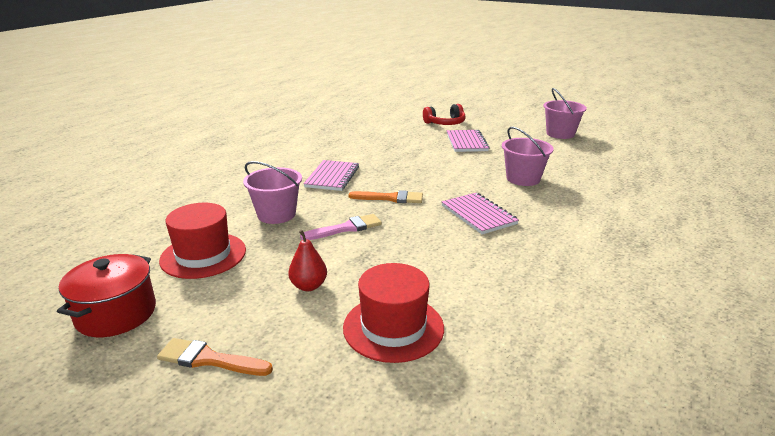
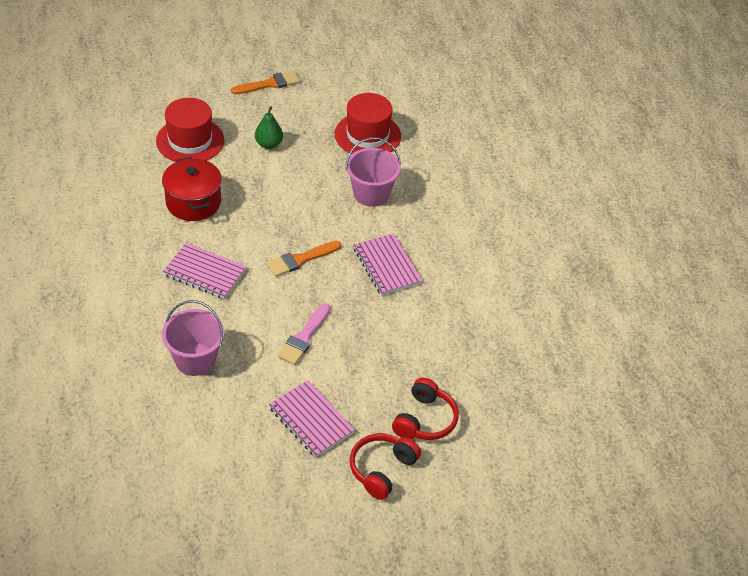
camera: 140 degrees right, 20 degrees up
(116, 314) = (354, 81): red pot -> red pot (193, 202)
(309, 286) = (269, 144): red pear -> green pear
(346, 228) = (299, 204): pink brush -> pink brush (304, 337)
(402, 128) = (425, 420): none -> red headphones
(560, 134) = (201, 521): pink bucket -> none

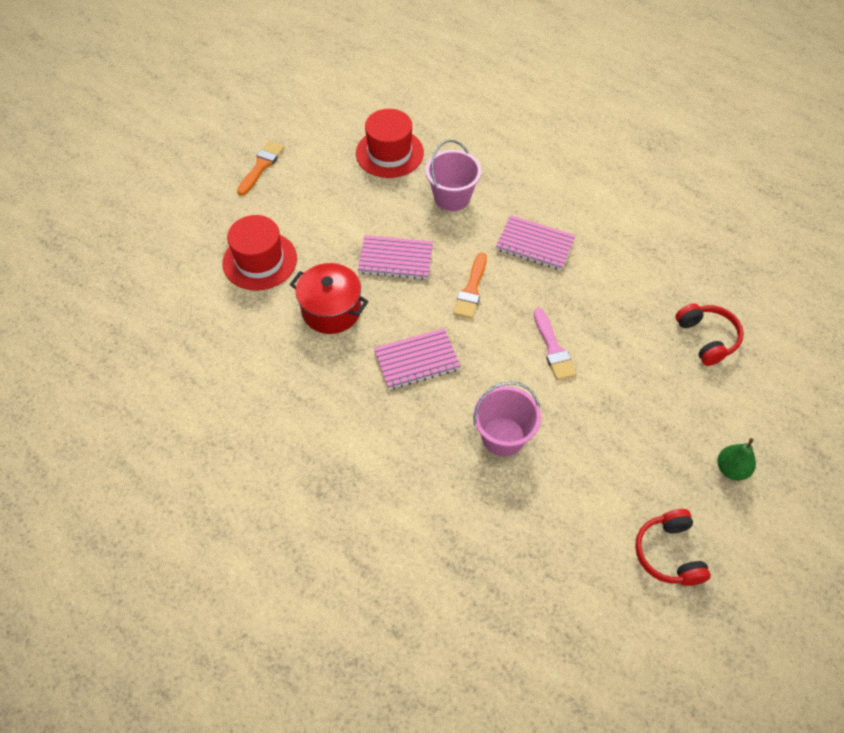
camera: 40 degrees left, 10 degrees up
(269, 144) = (326, 216): green pear -> green pear (731, 469)
(311, 420) = (641, 407): pink notebook -> pink notebook (396, 259)
(382, 469) = (730, 400): red headphones -> red headphones (668, 553)

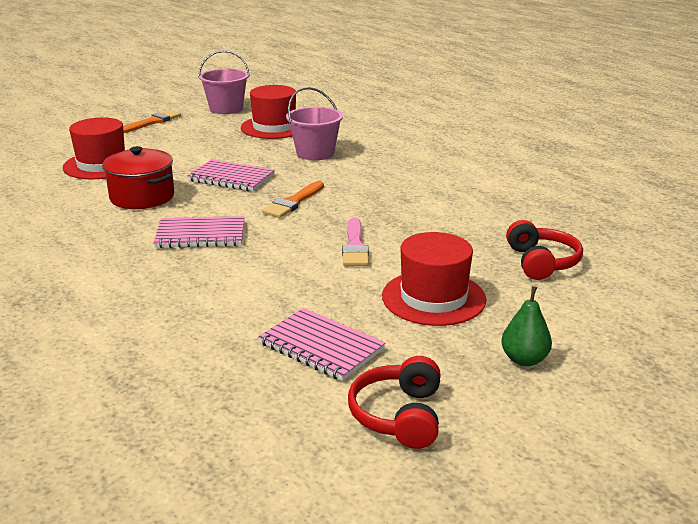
camera: 15 degrees right, 30 degrees down
(503, 436) = (253, 295): pink bucket -> pink bucket (226, 109)
(535, 244) = (380, 185): pink notebook -> pink notebook (321, 346)
(642, 407) = (433, 298): none -> red hat

